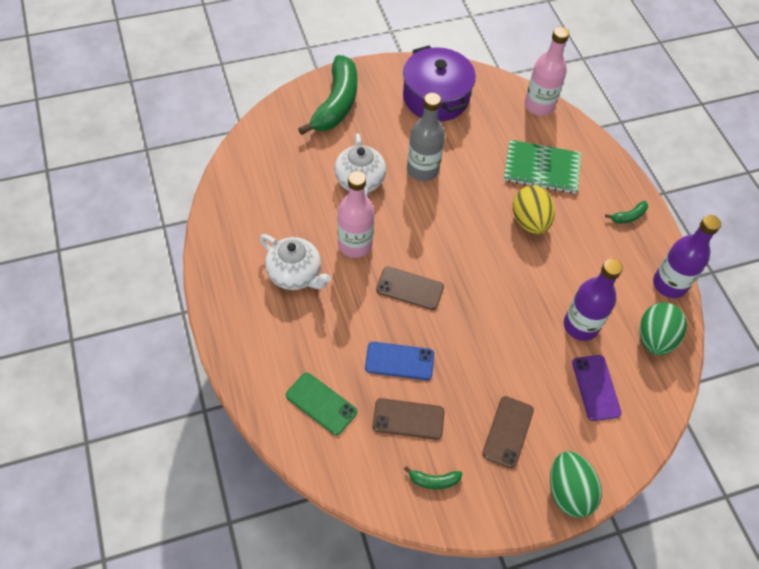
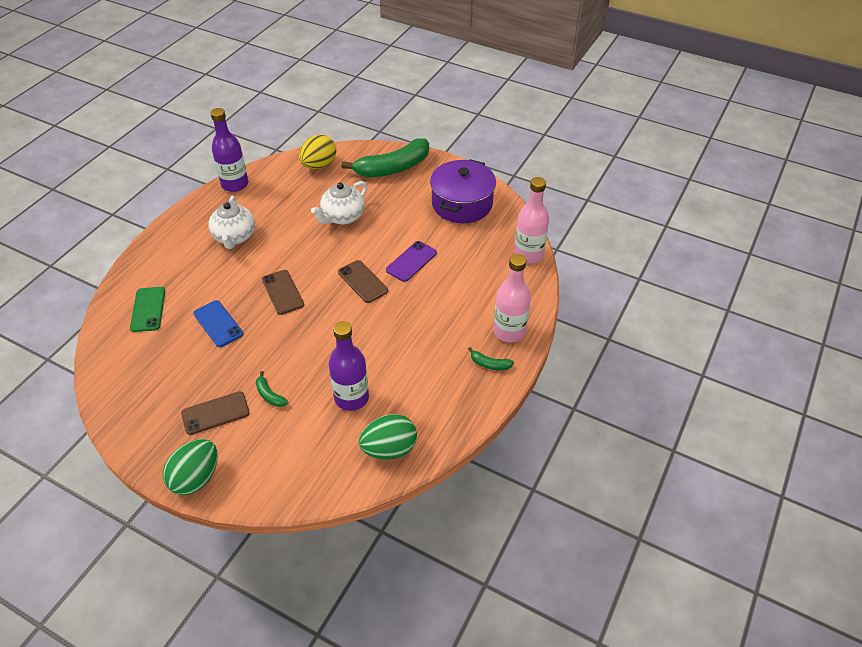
camera: 50 degrees right, 10 degrees down
(355, 244) = (288, 246): pink bottle -> pink bottle (509, 331)
(408, 419) = (176, 356): brown phone -> brown phone (363, 281)
(422, 170) = (390, 237): grey bottle -> none
(433, 481) = (139, 398): green banana -> green banana (269, 395)
(530, 221) = (413, 314): yellow egg -> yellow egg (319, 165)
(541, 168) = (471, 291): green notebook -> none
(596, 387) = (304, 440): purple phone -> purple phone (411, 261)
(669, 284) = (453, 427): purple bottle -> purple bottle (235, 184)

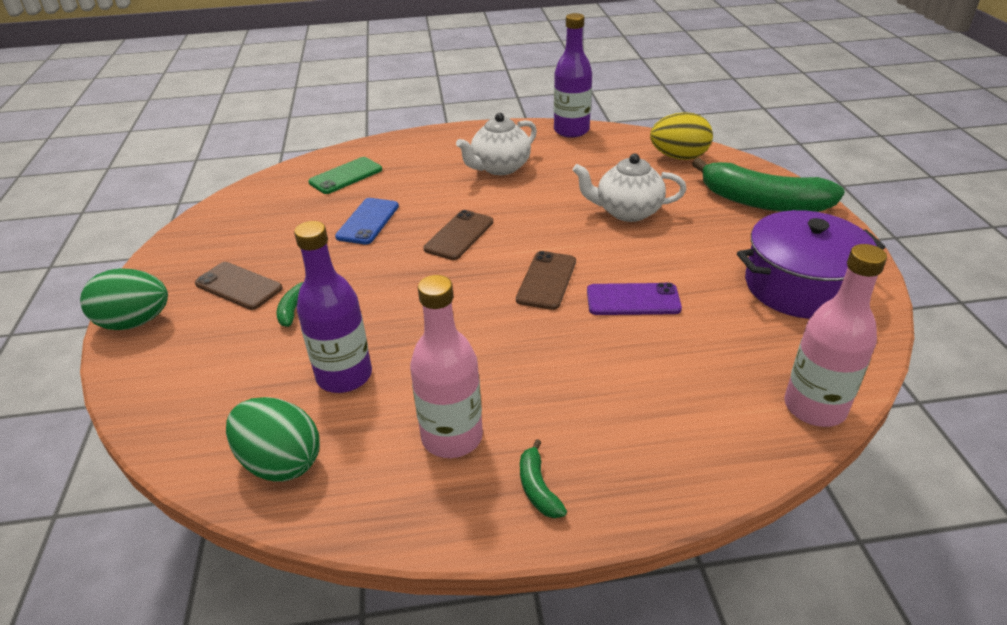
camera: 55 degrees right, 10 degrees down
(509, 331) = (630, 474): pink bottle -> pink bottle (452, 437)

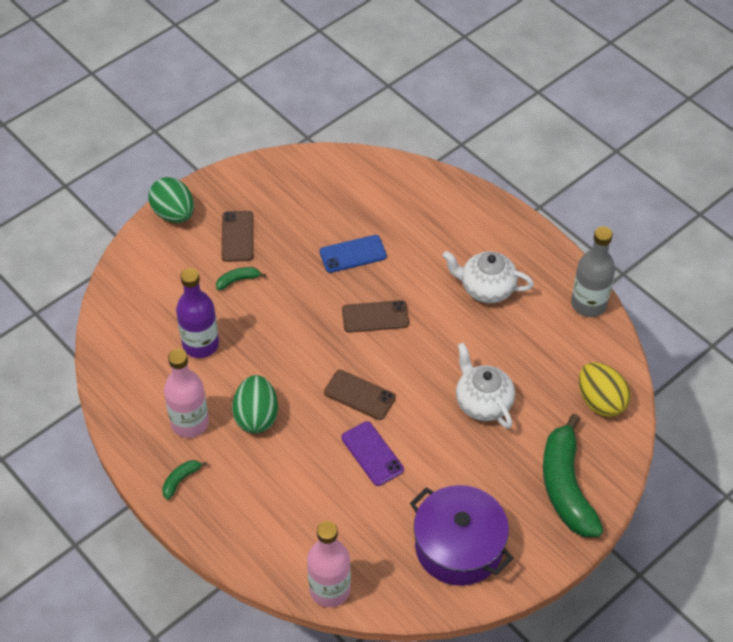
camera: 55 degrees right, 15 degrees up
(281, 462) = (126, 359): green egg -> green egg (256, 416)
(346, 176) = (399, 201): green phone -> none
(547, 280) = (359, 395): brown phone -> brown phone turned 45 degrees clockwise
(571, 131) = (588, 304): purple bottle -> grey bottle

